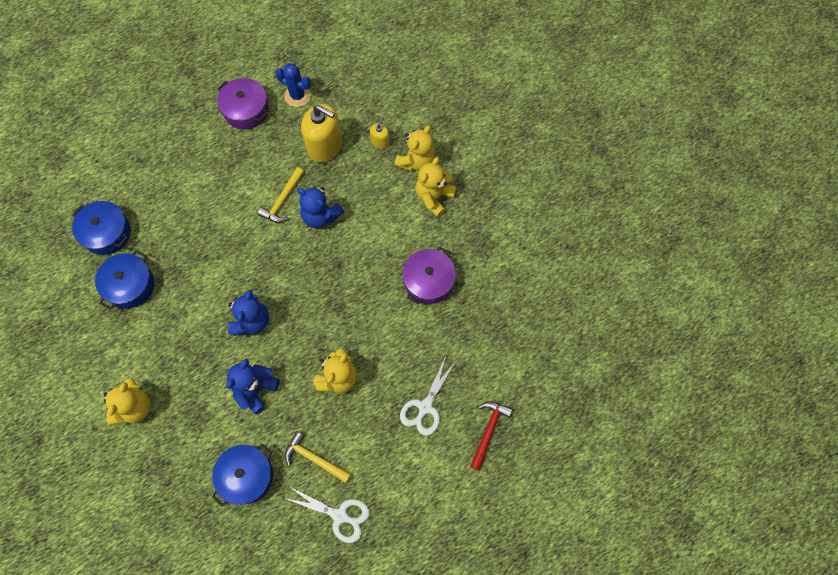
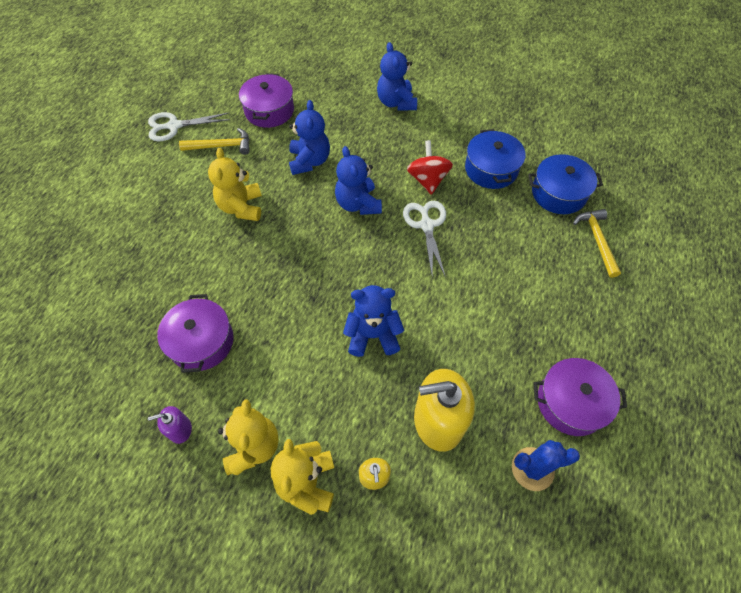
camera: 145 degrees right, 10 degrees down
(134, 407) = (396, 102): yellow teddy bear -> blue teddy bear
(184, 308) = (427, 180): none -> red spinning top
(246, 476) = (269, 110): blue pot -> purple pot
(282, 200) = (428, 325): yellow hammer -> yellow hammer (597, 240)
(425, 407) = (140, 230): white scissors -> white scissors (426, 225)
(470, 232) = (180, 429): none -> purple soap dispenser
(488, 431) = (64, 244): red hammer -> none

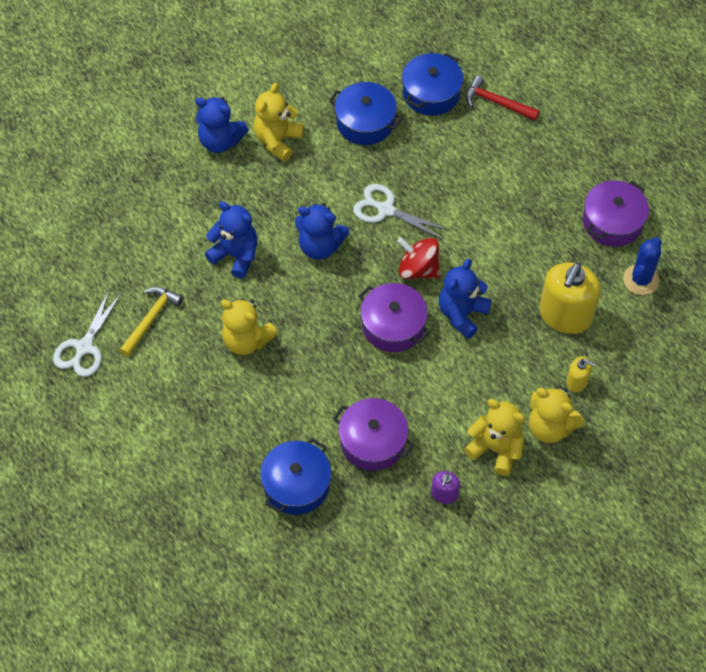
camera: 55 degrees left, 0 degrees up
(129, 311) = (296, 485): none -> blue pot
(269, 110) = (136, 253): purple pot -> purple pot (393, 325)
(426, 130) = (277, 140): none -> yellow teddy bear
(427, 180) = (337, 177): red spinning top -> red spinning top (418, 269)
(597, 240) = (497, 102): yellow hammer -> red hammer

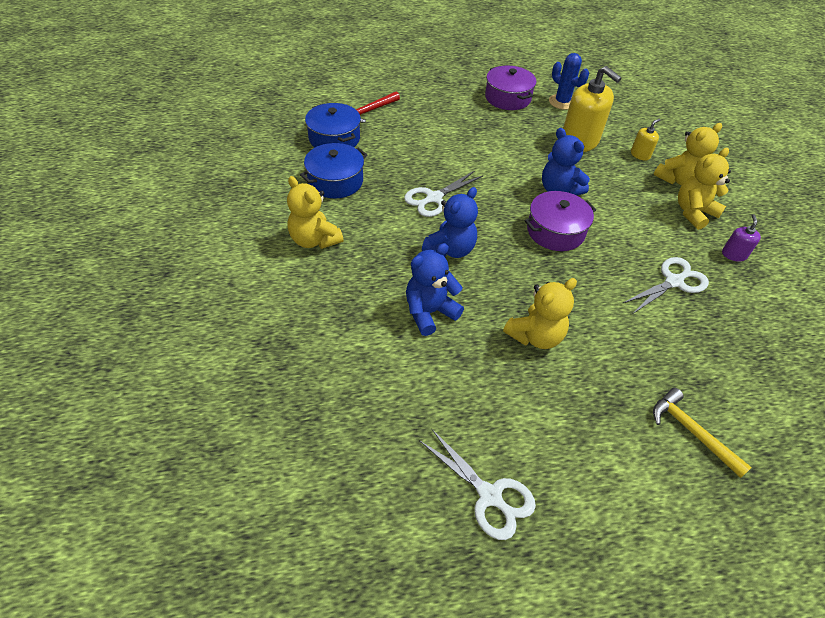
camera: 70 degrees left, 10 degrees down
(151, 319) = (477, 411): yellow hammer -> yellow hammer (691, 431)
(220, 141) = (284, 280): blue teddy bear -> none
(296, 485) = (714, 351): blue pot -> none
(373, 442) = (674, 282): purple pot -> white scissors
(418, 269) = (504, 199): red spinning top -> none
(444, 494) = (733, 254): purple soap dispenser -> purple soap dispenser turned 120 degrees counterclockwise

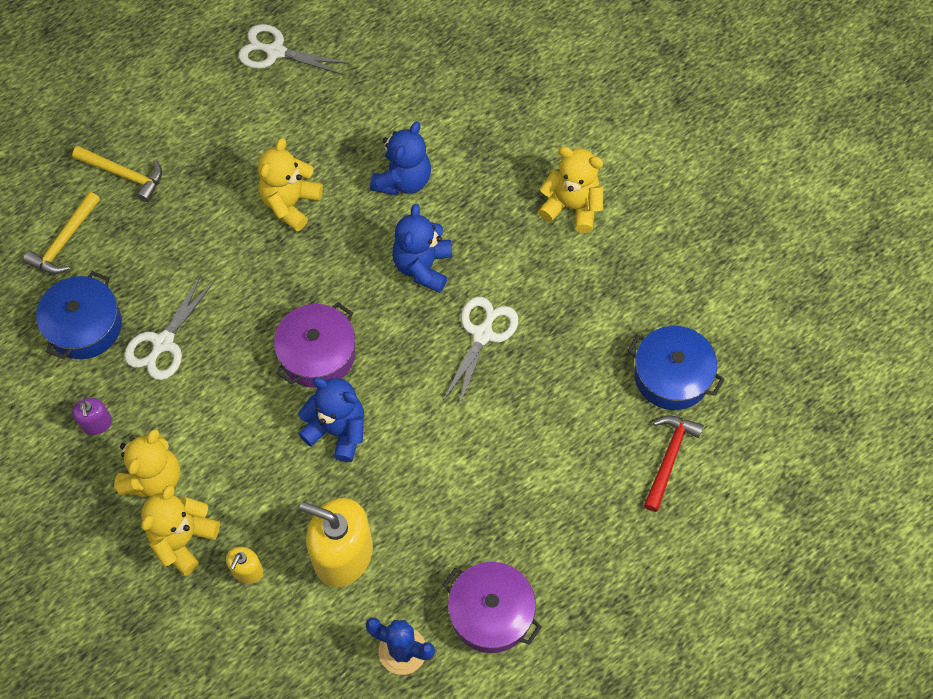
camera: 155 degrees right, 15 degrees up
(335, 181) = (613, 301): blue pot -> blue pot (84, 326)
(758, 393) = (64, 241): none -> yellow hammer

